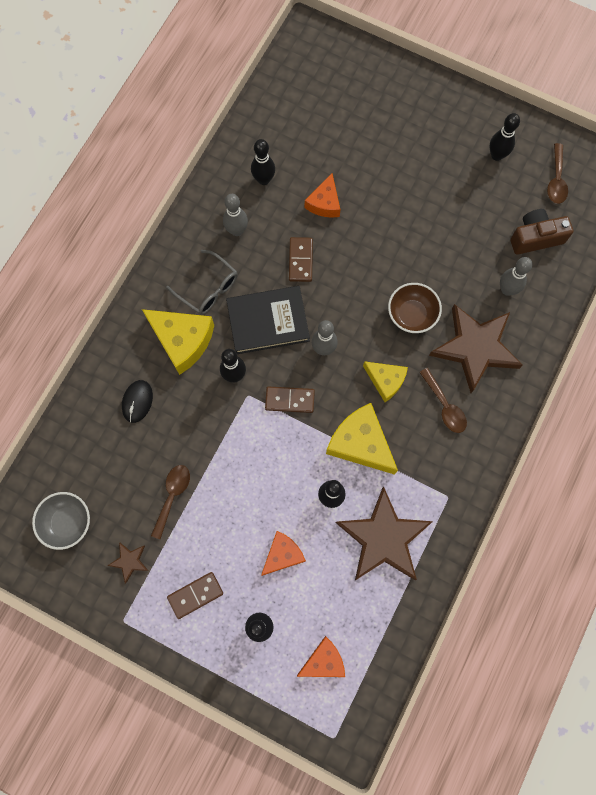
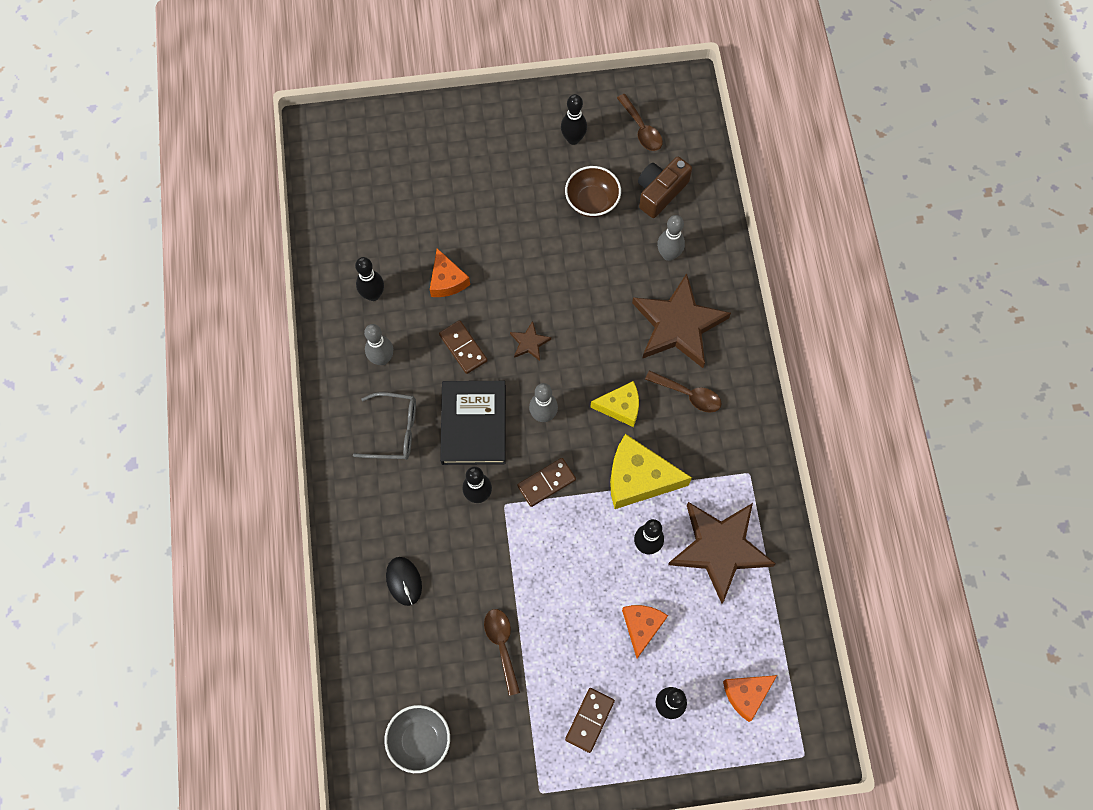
camera: 35 degrees left, 5 degrees down
(129, 561) = (506, 734): brown star -> brown star (529, 343)
(182, 341) = (405, 495): yellow cheese -> none
(268, 321) = (473, 424): black book -> black book turned 45 degrees counterclockwise
(324, 660) = (746, 694): orange cheese -> orange cheese turned 150 degrees counterclockwise
(411, 315) = (601, 332): brown bowl -> brown bowl (592, 201)

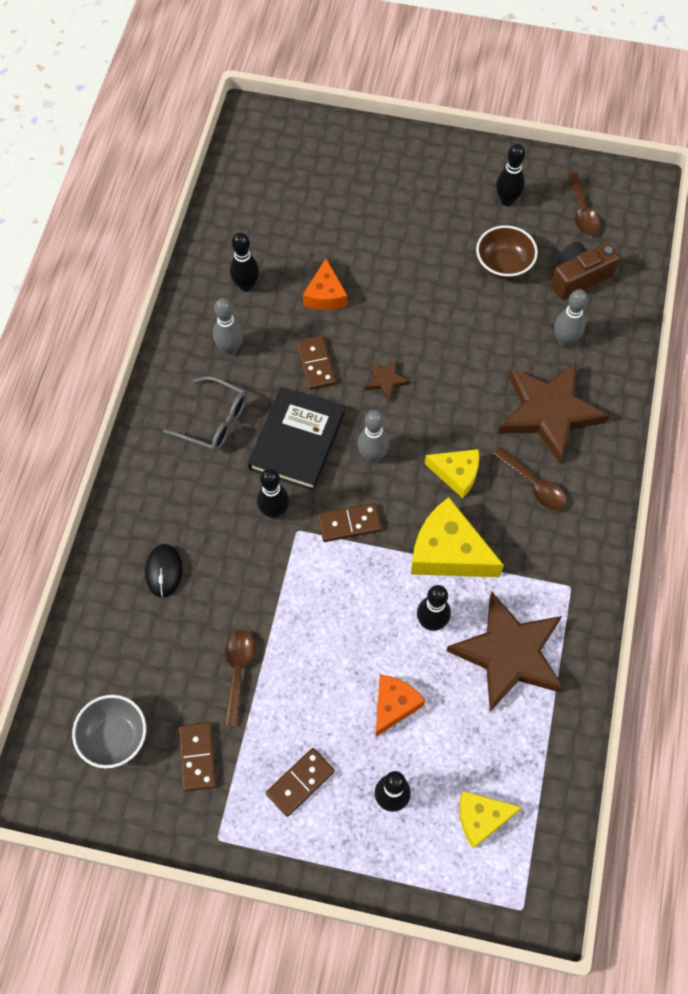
camera: 20 degrees right, 5 degrees down
(496, 731) = (197, 757): none -> brown domino
(746, 694) = (481, 818): orange cheese -> yellow cheese

